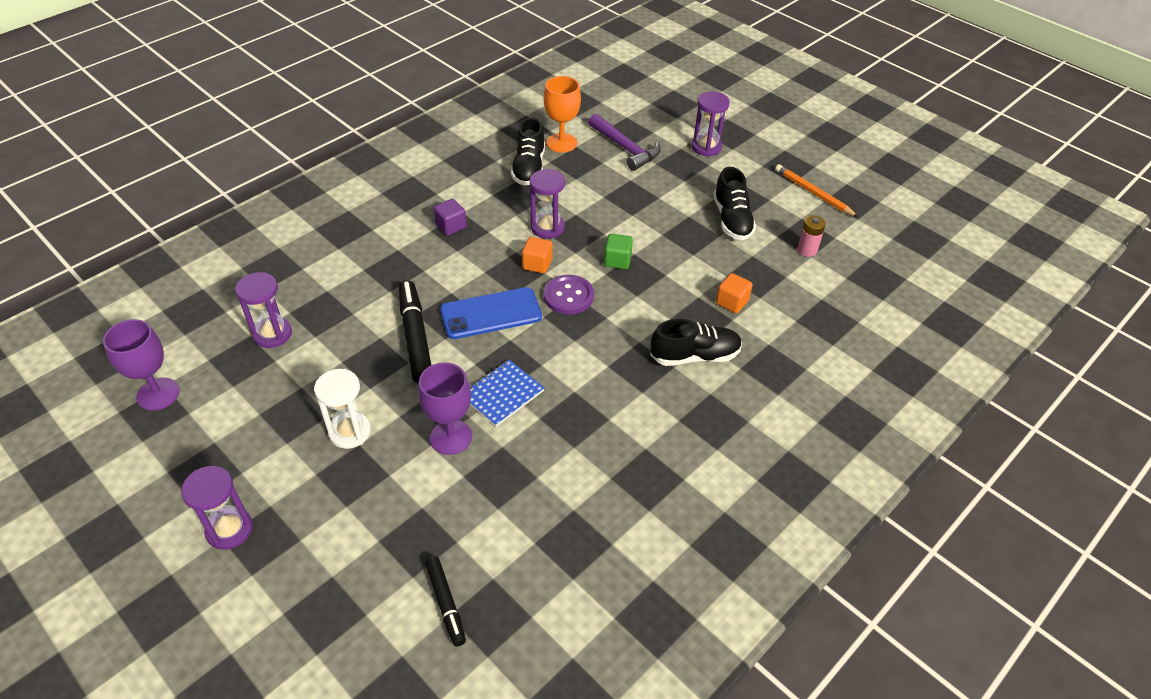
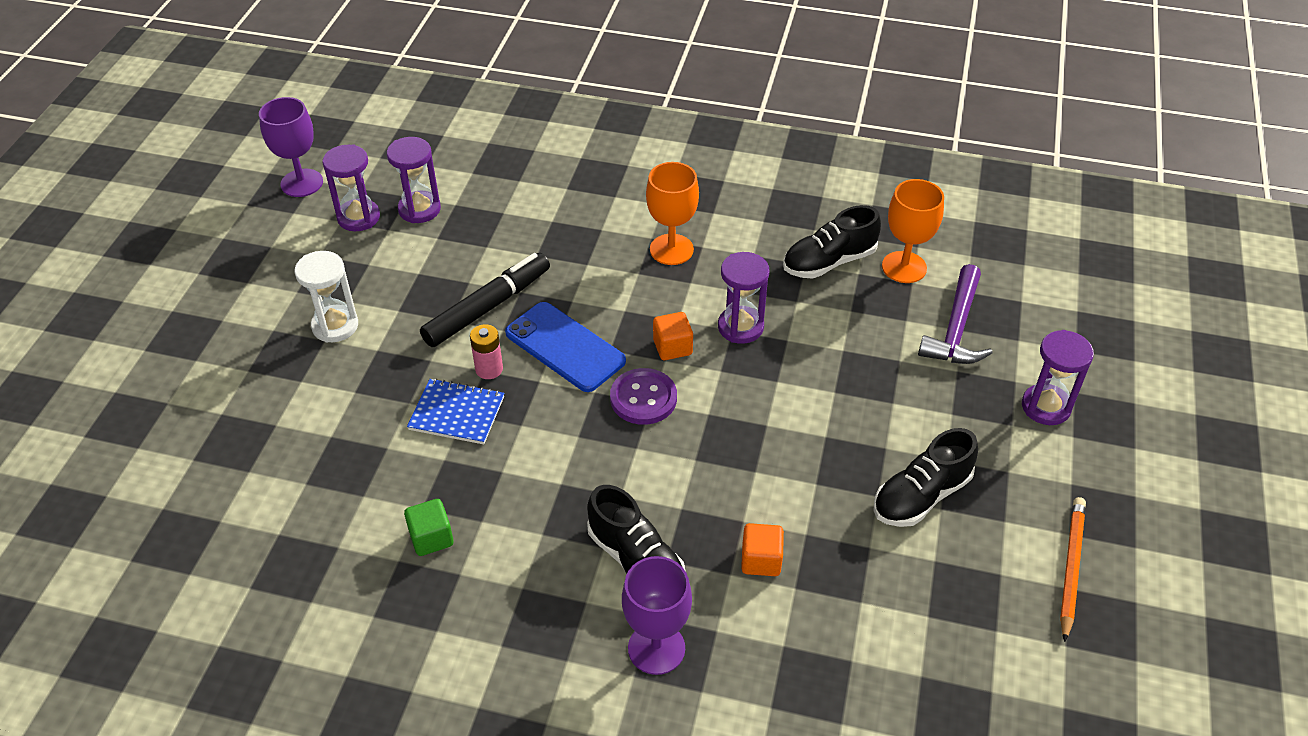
camera: 60 degrees right, 0 degrees up
(229, 530) = (183, 310): purple hourglass -> purple hourglass (358, 217)
(446, 603) = (174, 499): black marker -> none
(451, 226) = (671, 249): purple cube -> orange goblet
(451, 437) = (373, 402): purple goblet -> purple goblet (656, 648)
(617, 260) = (740, 414): green cube -> green cube (431, 538)
(807, 250) = (937, 606): pink battery -> pink battery (489, 369)

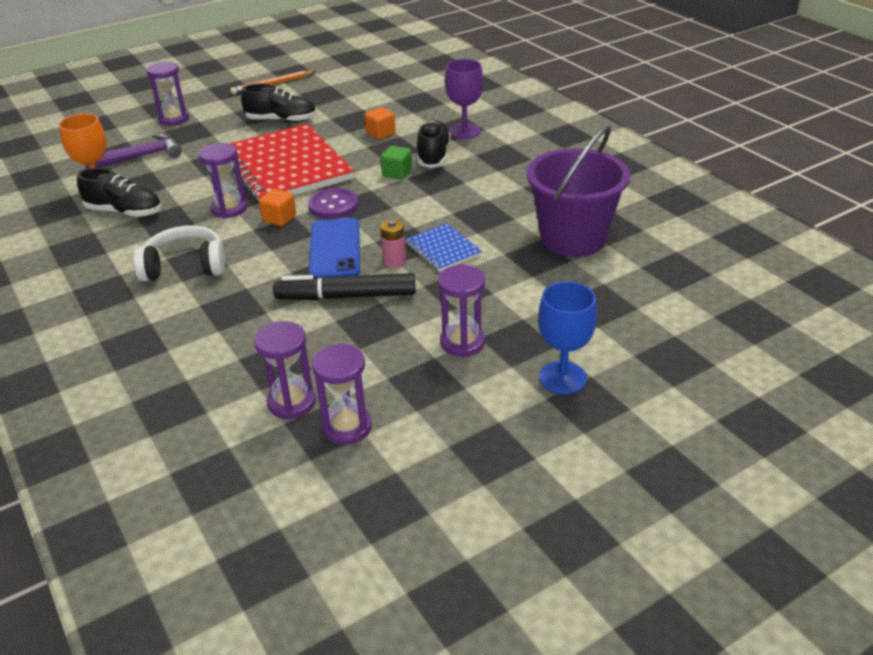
camera: 135 degrees left, 10 degrees down
(220, 344) = (562, 378): none -> blue goblet
(302, 183) = (353, 503): purple goblet -> none
(326, 518) = (573, 238): none -> purple bucket
(335, 326) = (462, 342): white hourglass -> purple hourglass
(431, 538) = (522, 205): green cube -> green cube (397, 173)
(671, 249) = (185, 266): orange goblet -> white headphones
(780, 419) = (286, 167): none -> red notebook

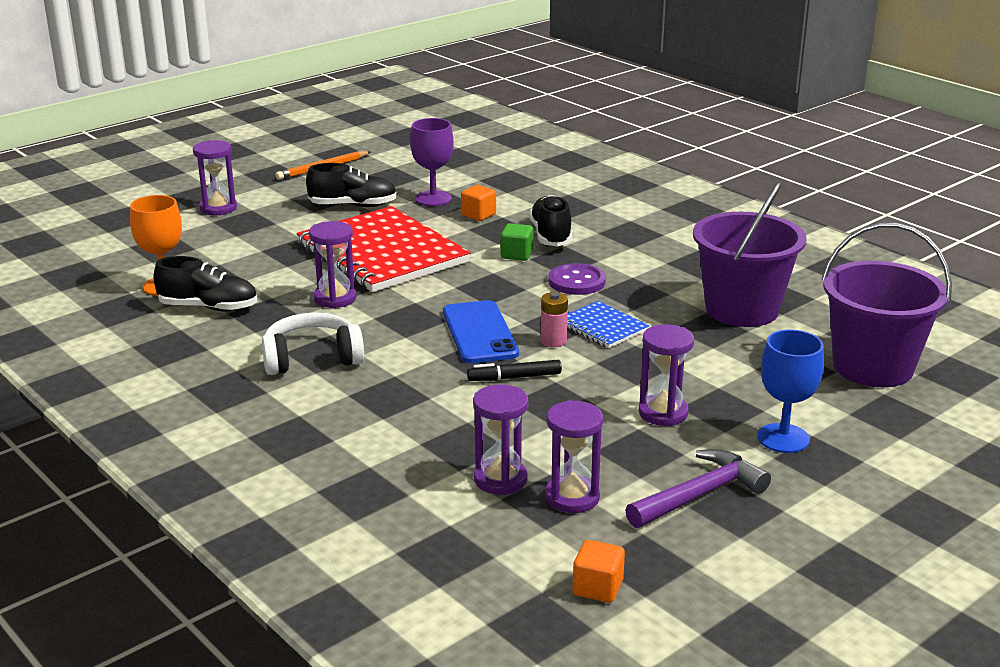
camera: 10 degrees left, 10 degrees down
(140, 157) = (197, 250): purple hammer -> purple hammer (699, 495)
(279, 218) = (400, 305): orange cube -> orange cube (597, 588)
(333, 205) = (457, 290): purple button -> purple button (576, 281)
(346, 296) = (514, 377): black marker -> black marker, size x0.59
(464, 131) = (576, 209): purple goblet -> purple goblet (433, 198)
(673, 306) = (873, 367): none -> purple bucket

